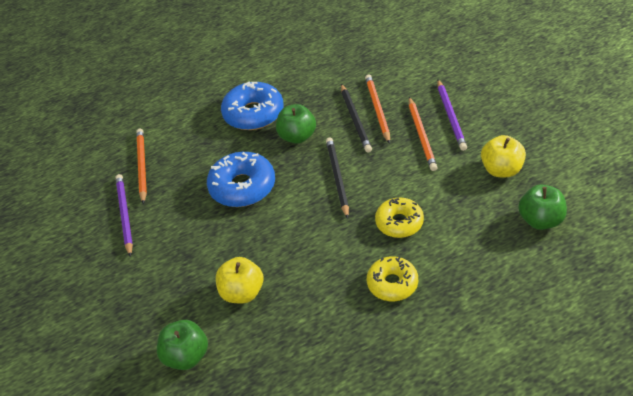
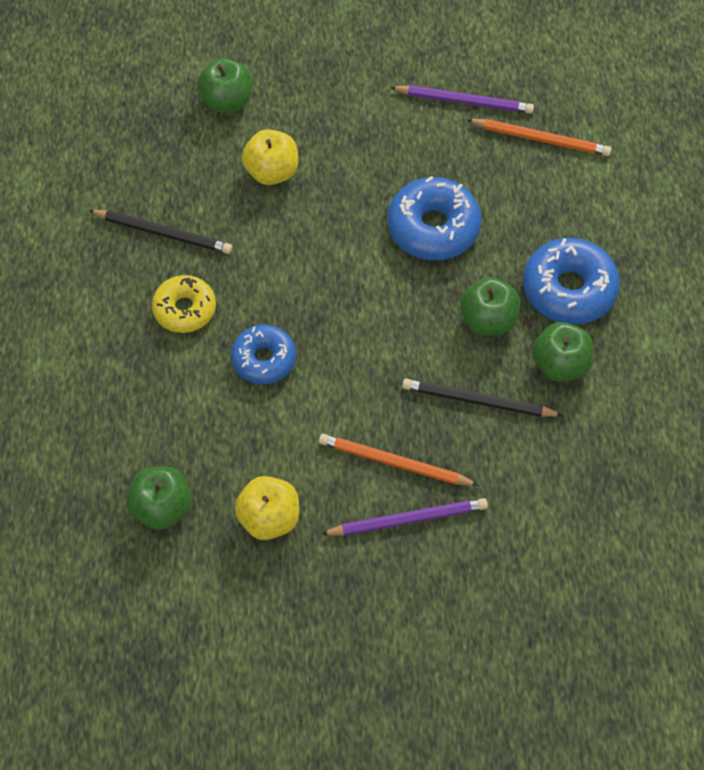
camera: 110 degrees right, 15 degrees up
(308, 99) = (560, 364): none -> green apple
(337, 178) = (381, 331): black pencil -> black pencil (163, 233)
(377, 109) = (482, 437): orange pencil -> none
(399, 223) = (264, 359): yellow donut -> blue donut
(451, 116) = (408, 519): purple pencil -> purple pencil turned 150 degrees clockwise

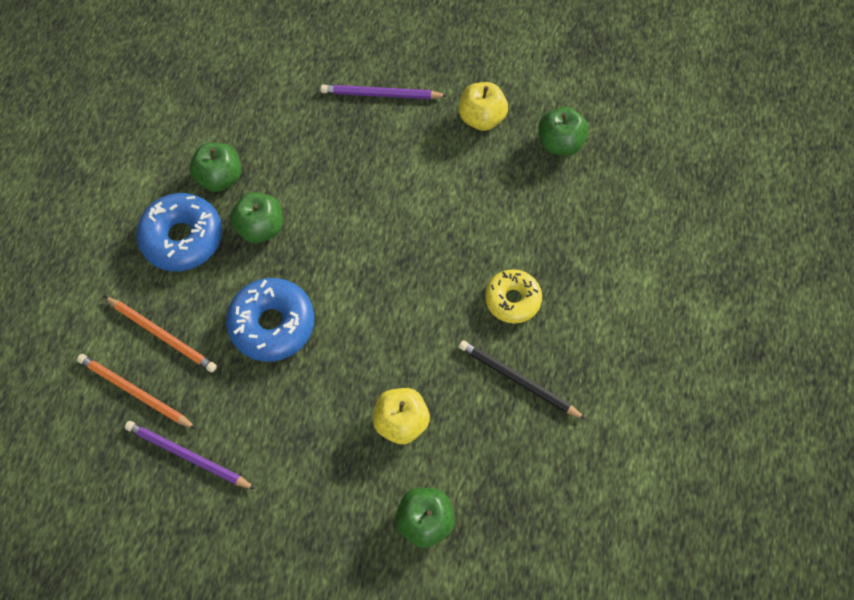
camera: 165 degrees left, 5 degrees up
(264, 359) = (455, 239): blue donut -> none
(394, 463) = (377, 135): orange pencil -> orange pencil (162, 335)
(478, 401) = (296, 165): black pencil -> none

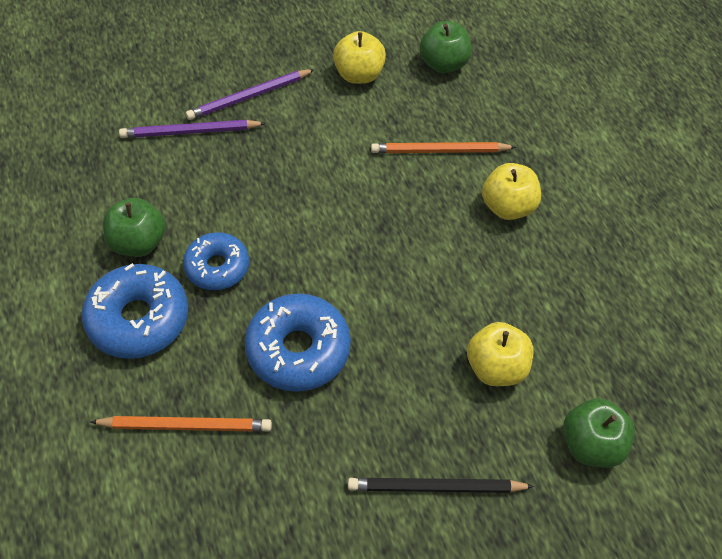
camera: 35 degrees left, 10 degrees down
(135, 392) = (197, 501): orange pencil -> orange pencil (439, 151)
(188, 456) = (306, 531): purple pencil -> purple pencil (190, 132)
(261, 227) = (217, 267): green apple -> blue donut
(512, 299) = (507, 207): yellow donut -> yellow apple
(518, 380) = (568, 271): black pencil -> black pencil (436, 487)

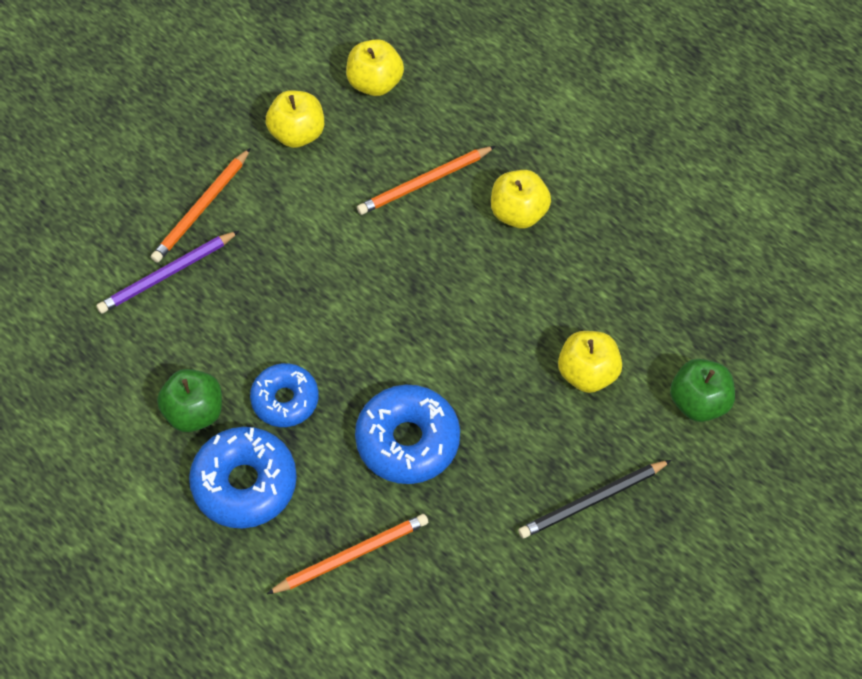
camera: 25 degrees left, 5 degrees up
(249, 97) = (201, 208): purple pencil -> orange pencil
(443, 64) = (375, 83): green apple -> yellow apple

